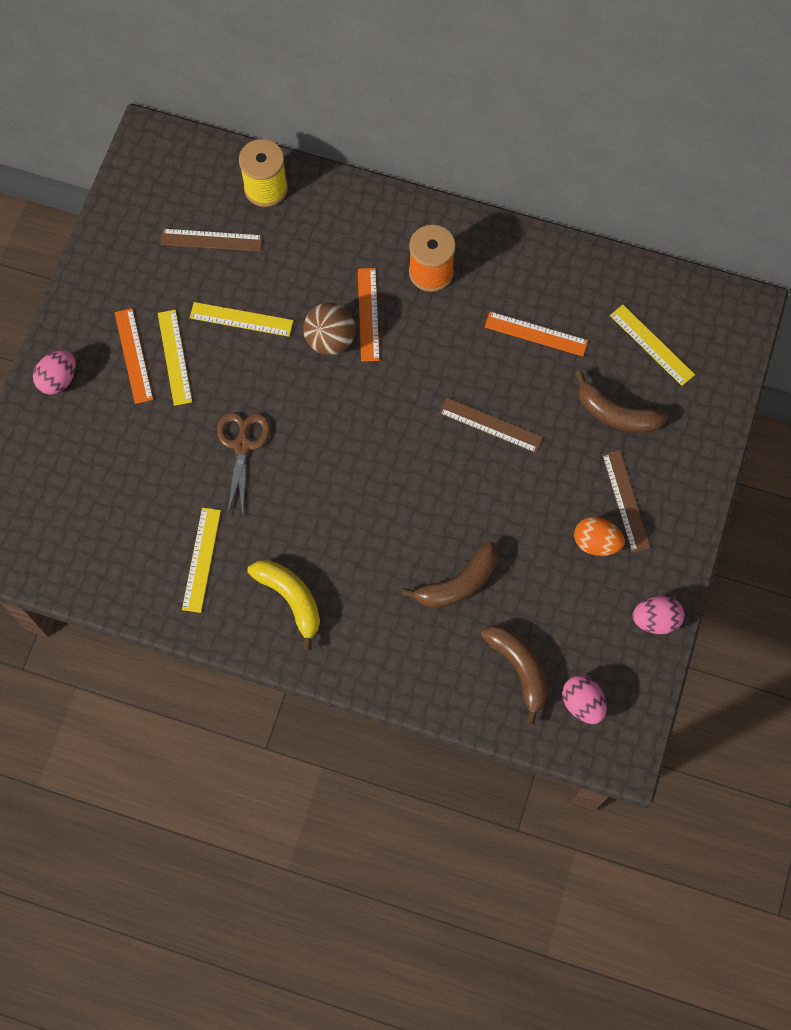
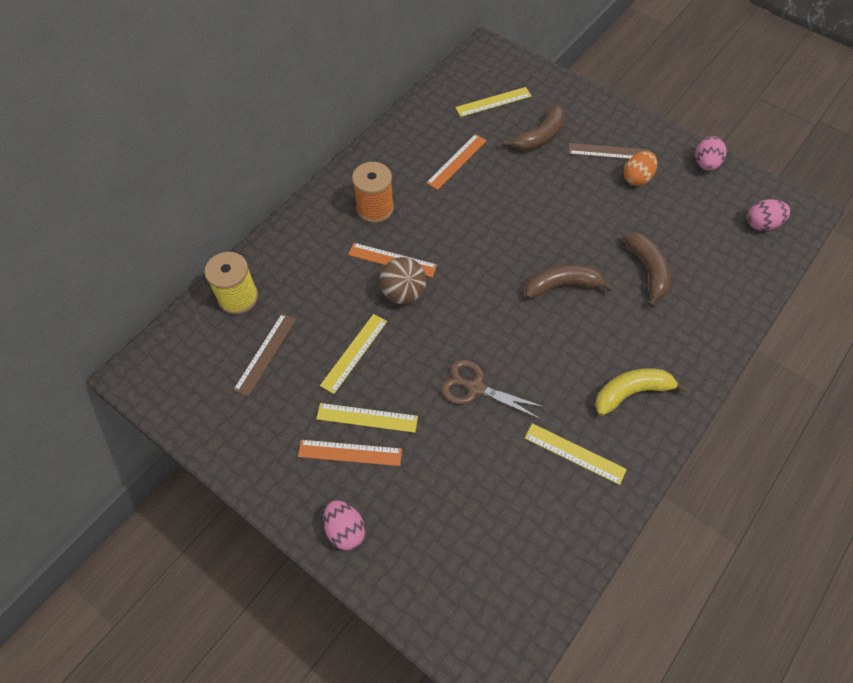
camera: 70 degrees left, 10 degrees down
(490, 425) = (521, 210): brown ruler -> none
(519, 669) = (727, 253): brown banana -> brown banana (562, 285)

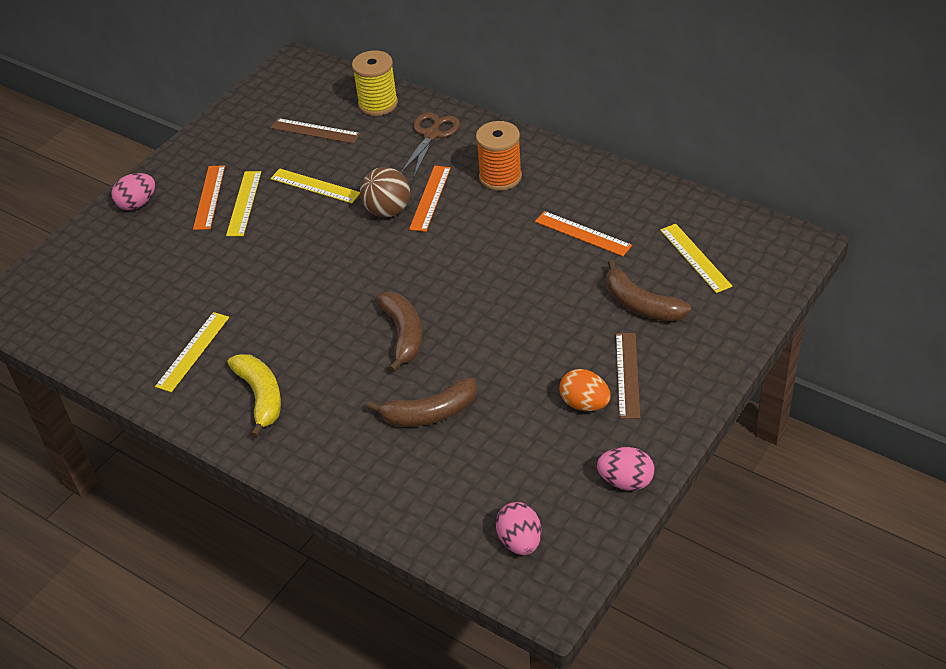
camera: 90 degrees right, 15 degrees down
(475, 388) = (272, 273): brown scissors -> brown scissors (431, 135)

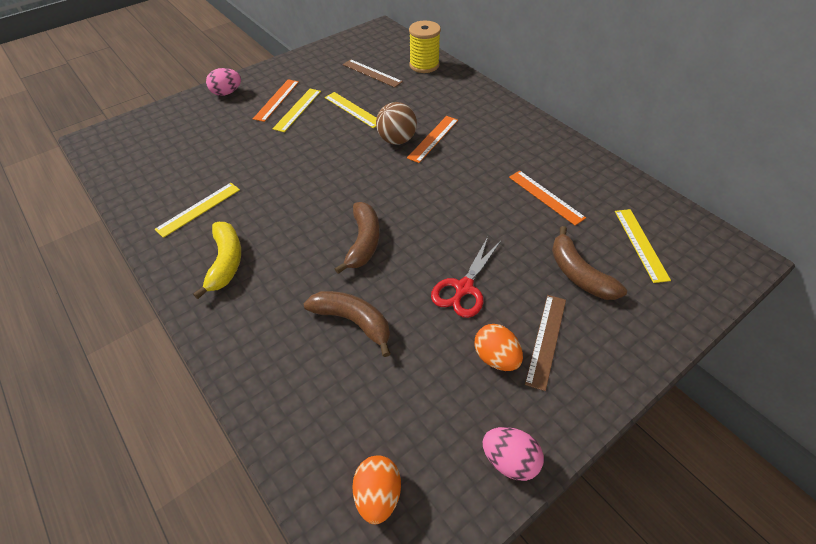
camera: 15 degrees right, 5 degrees up
(430, 413) = (353, 321): brown banana -> brown banana turned 150 degrees counterclockwise
(431, 135) = (453, 94): brown scissors -> none
(500, 177) = (493, 136): orange spool -> none
(520, 541) = (378, 495): pink egg -> orange egg
(529, 350) = (464, 288): none -> red scissors

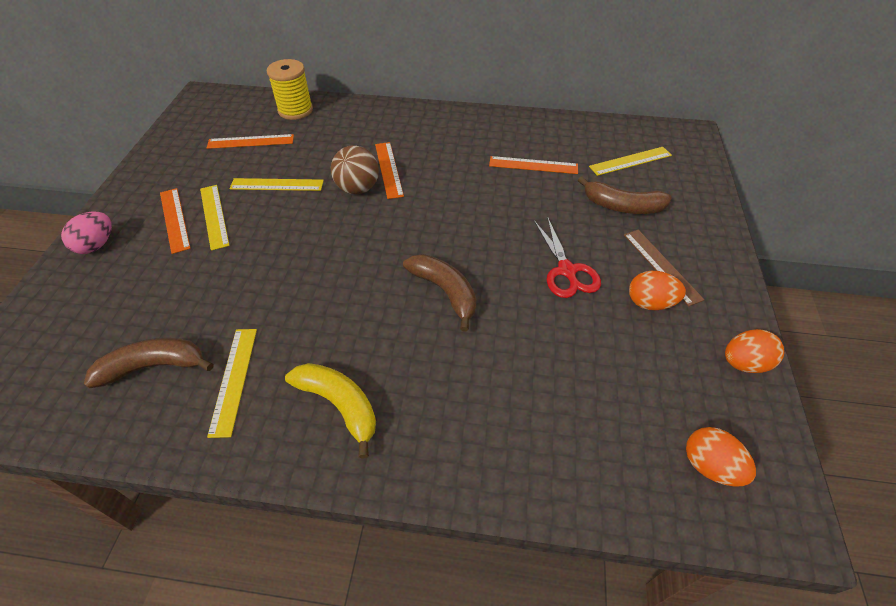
camera: 45 degrees left, 0 degrees up
(353, 321) = (524, 360): brown banana -> brown banana (154, 366)
(372, 73) = (251, 141): brown ruler -> orange ruler
(509, 460) = (744, 363): pink egg -> orange egg
(641, 244) = (630, 161): yellow ruler -> yellow ruler turned 60 degrees counterclockwise

